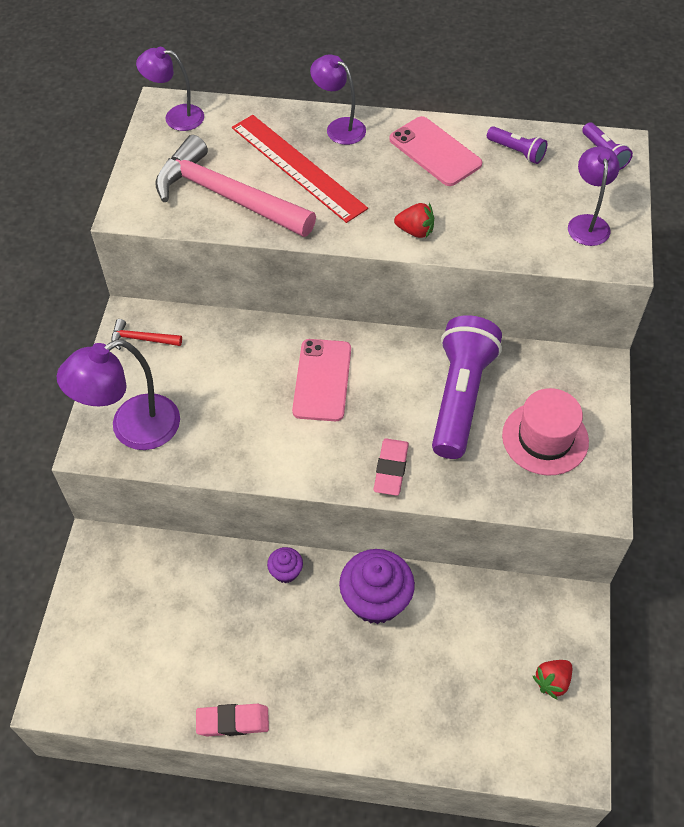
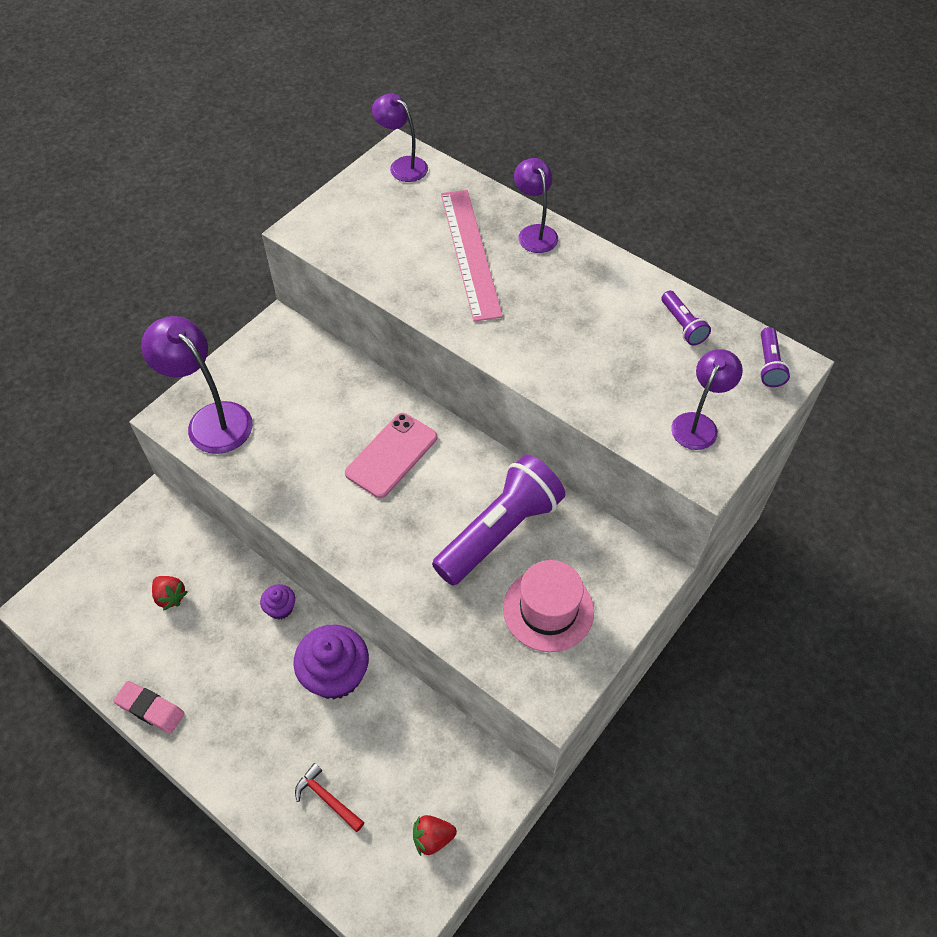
camera: 30 degrees right, 0 degrees up
(132, 429) = (211, 419): purple lamp -> purple lamp turned 45 degrees clockwise
(142, 339) = (273, 348): red hammer -> red hammer (327, 799)
(227, 197) = (391, 253): pink hammer -> none
(297, 167) = (470, 253): red ruler -> pink ruler
(391, 469) = (390, 564): pink eraser -> none
(415, 231) = (529, 357): red strawberry -> red strawberry (170, 596)
(435, 152) = (604, 292): pink phone -> none

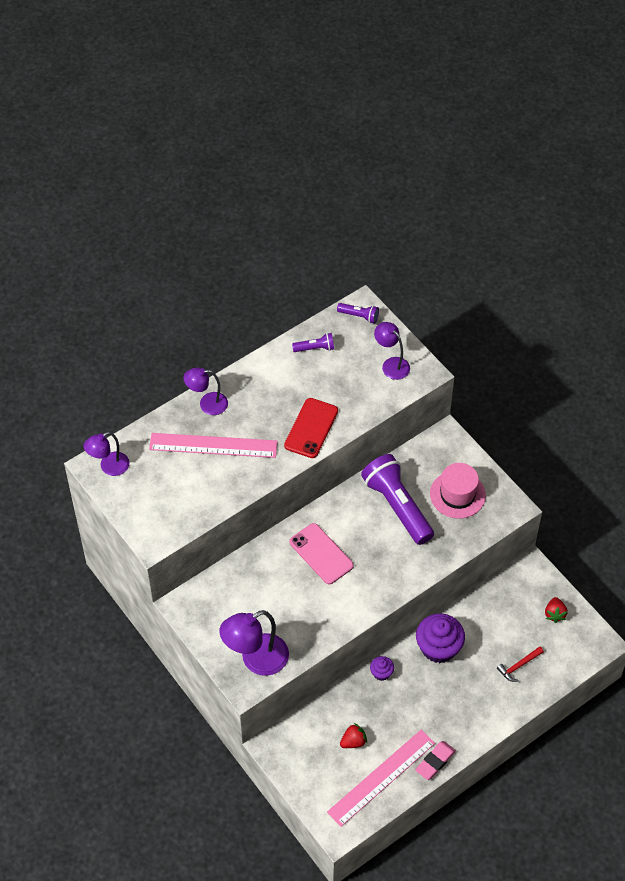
camera: 75 degrees left, 0 degrees up
(120, 643) = (381, 777): none -> pink ruler
(539, 350) = (311, 428): none -> red phone

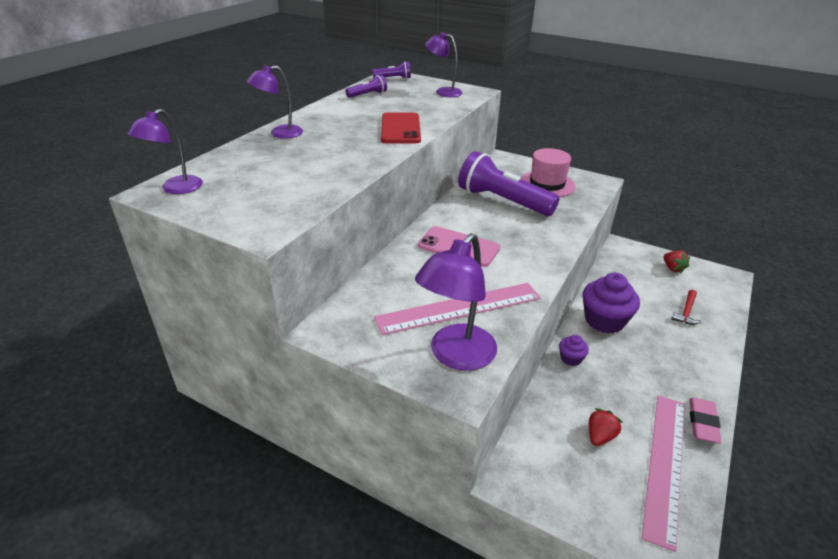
camera: 25 degrees left, 20 degrees down
(213, 445) = (302, 154): pink ruler -> pink ruler (459, 308)

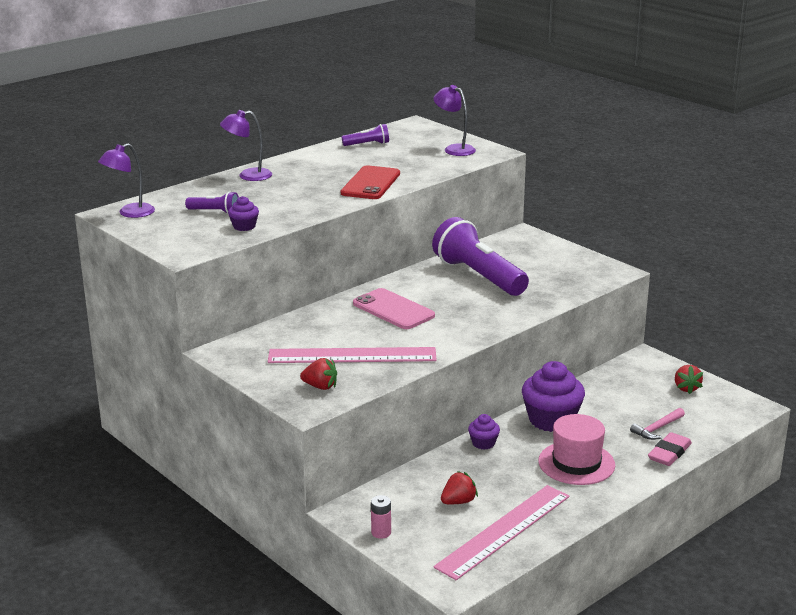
camera: 20 degrees right, 10 degrees down
(312, 188) = (244, 226): none -> purple cupcake
(393, 78) = (412, 128): purple flashlight -> purple flashlight (215, 212)
(455, 356) = (320, 386): purple lamp -> red strawberry
(547, 184) = (547, 266): pink hat -> pink hat (576, 463)
(559, 501) = (381, 532): none -> pink battery
(686, 312) = (657, 428): red hammer -> pink hammer
(702, 423) = (574, 513): pink eraser -> pink eraser (669, 453)

